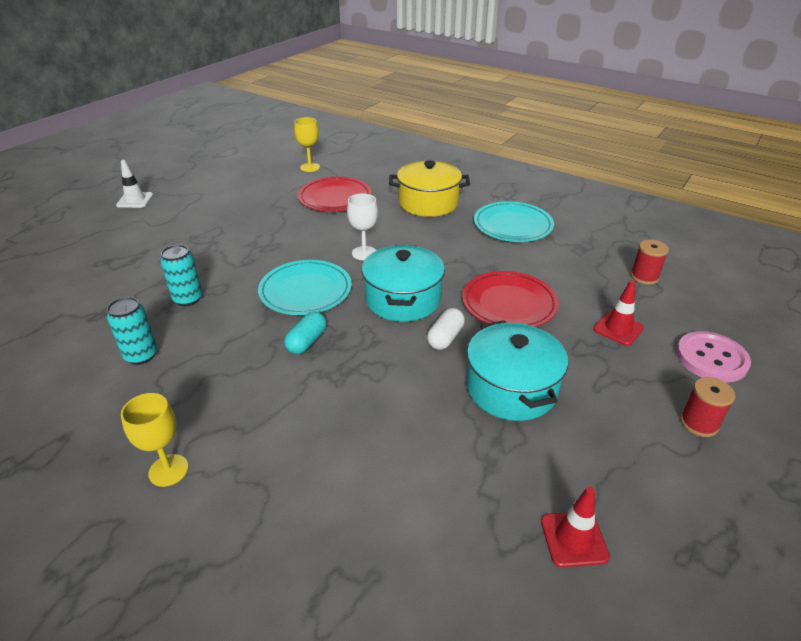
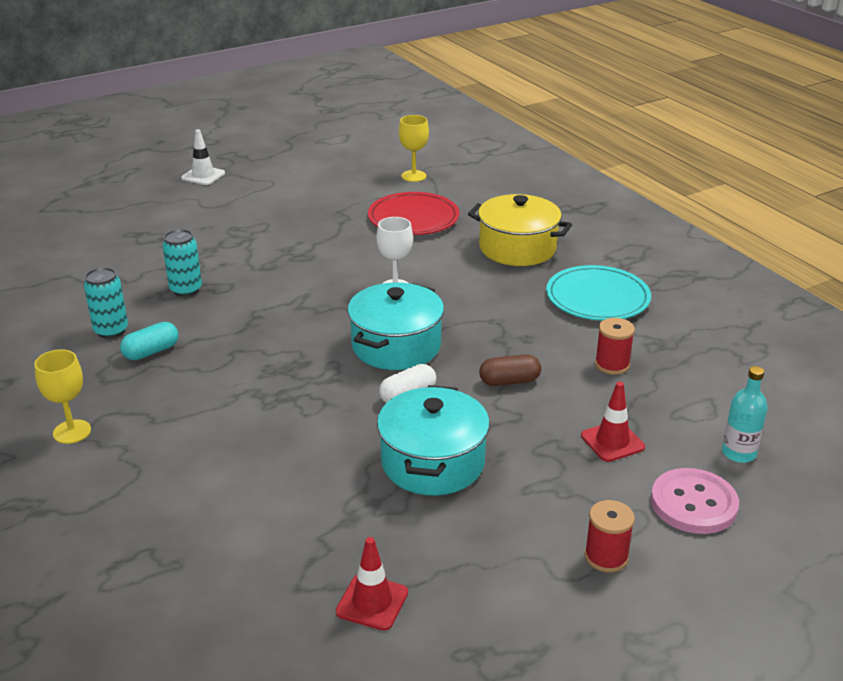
camera: 25 degrees right, 5 degrees down
(305, 291) = (303, 311): turquoise plate -> none
(307, 341) = (266, 360): turquoise capsule -> turquoise capsule (151, 352)
(509, 303) = (509, 381): red plate -> brown capsule
(644, 277) = (707, 397): red spool -> red spool (612, 365)
(701, 311) = (738, 453): none -> turquoise bottle

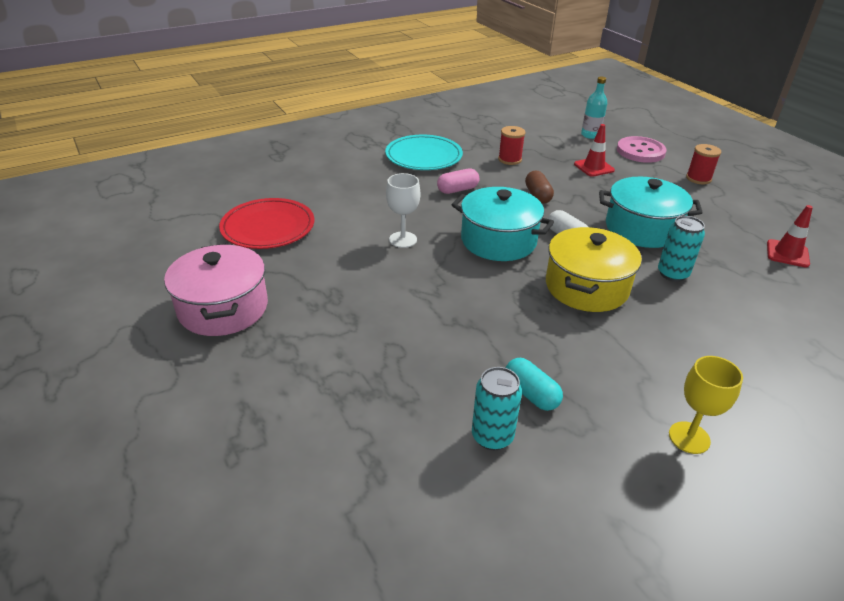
camera: 90 degrees left, 5 degrees up
(186, 290) = (398, 380): turquoise can -> turquoise can (672, 274)
(203, 176) = (64, 396): white traffic cone -> none
(289, 213) = (223, 308): none -> pink pot
(413, 176) = (169, 225): yellow goblet -> none
(512, 321) = (457, 190): none -> pink capsule
(517, 248) = (341, 180): yellow pot -> yellow pot (586, 287)

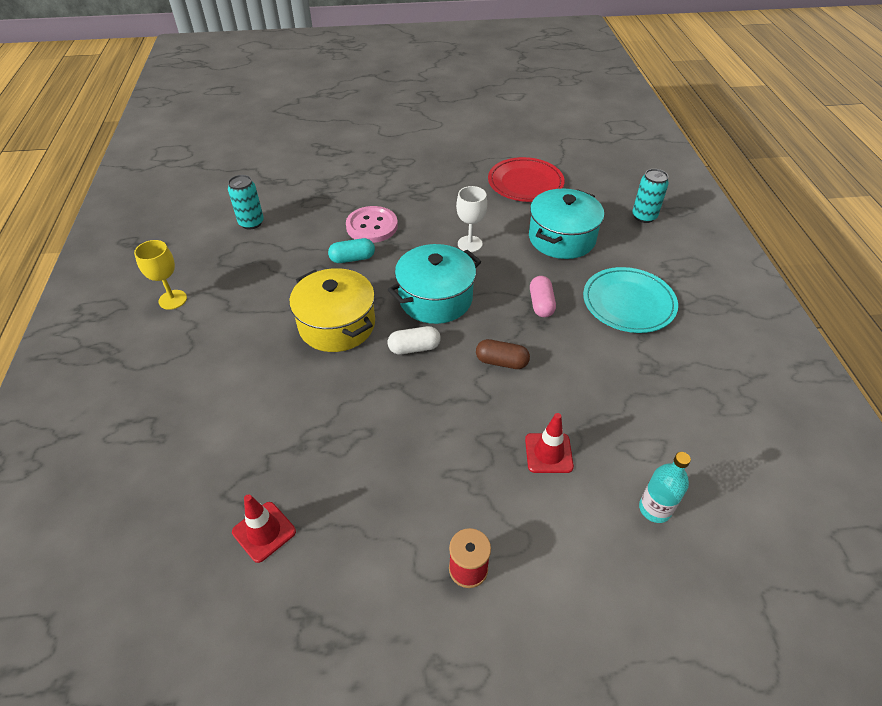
camera: 115 degrees right, 10 degrees up
(223, 308) = (435, 154): pink pot -> none
(509, 159) = (598, 374): red spool -> none
(531, 394) = (264, 249): turquoise capsule -> turquoise capsule (352, 258)
(640, 151) = (579, 546): pink button -> pink button (372, 226)
(642, 228) = (392, 418): turquoise pot -> turquoise pot (562, 238)
(672, 274) = (310, 395): turquoise can -> turquoise can (644, 216)

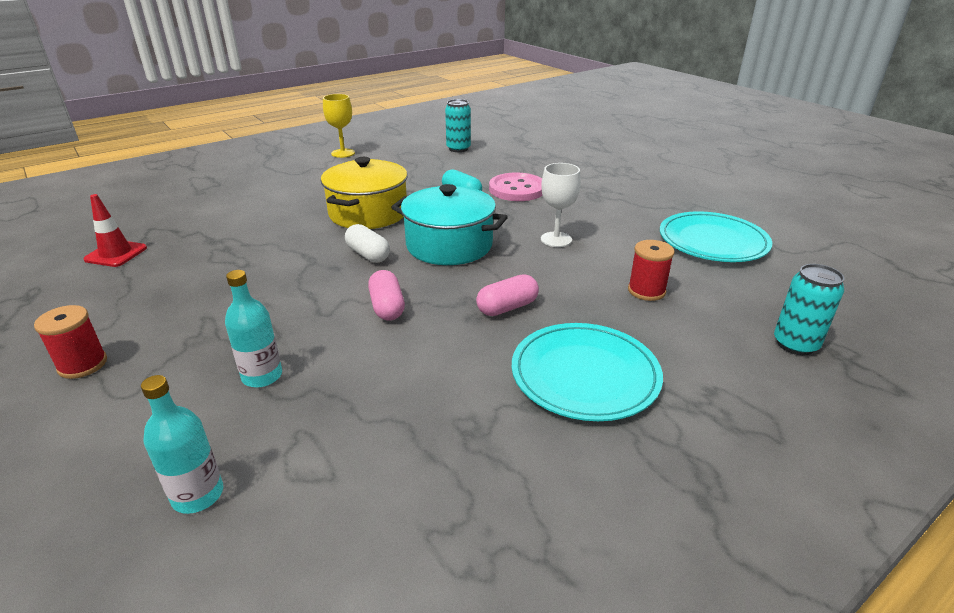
camera: 60 degrees right, 15 degrees down
(501, 362) = (387, 307): brown capsule -> pink capsule
(525, 183) = (712, 241): red plate -> turquoise plate
(548, 453) = (262, 376): red traffic cone -> turquoise bottle
(562, 238) = (646, 291): turquoise pot -> red spool

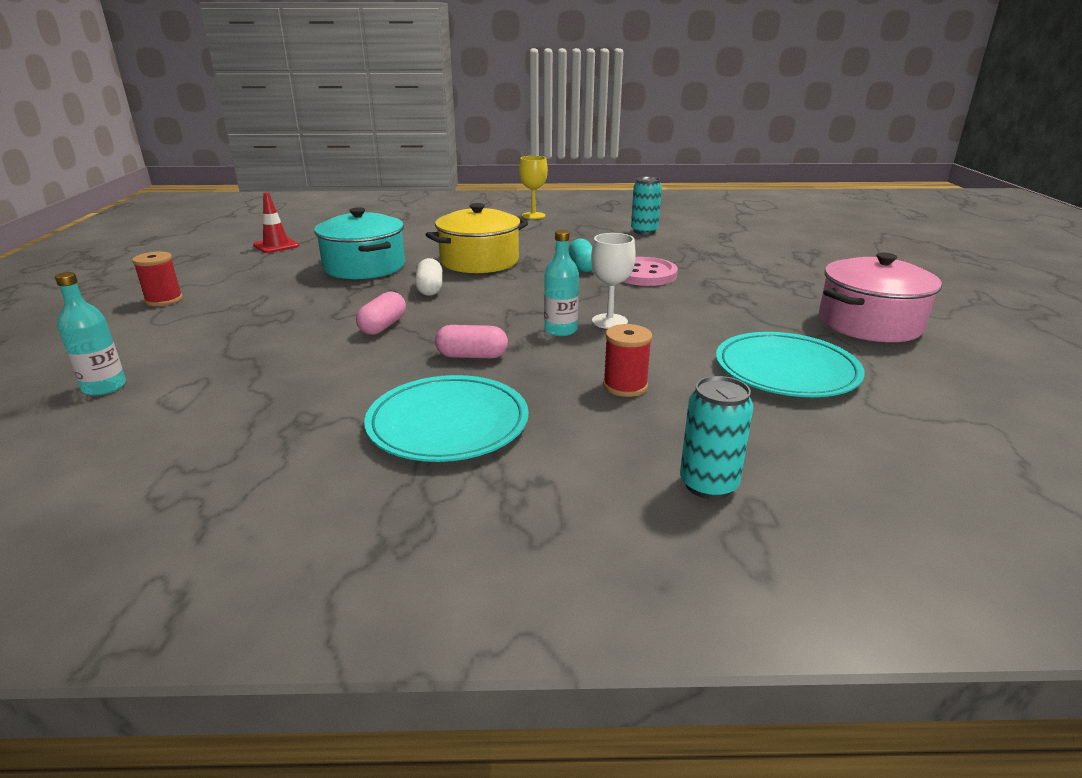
camera: 35 degrees right, 5 degrees down
(262, 376) = (237, 339): turquoise bottle -> turquoise bottle (560, 330)
(449, 245) = (504, 300): turquoise pot -> turquoise pot (364, 267)
(703, 190) = (869, 323): none -> pink pot

